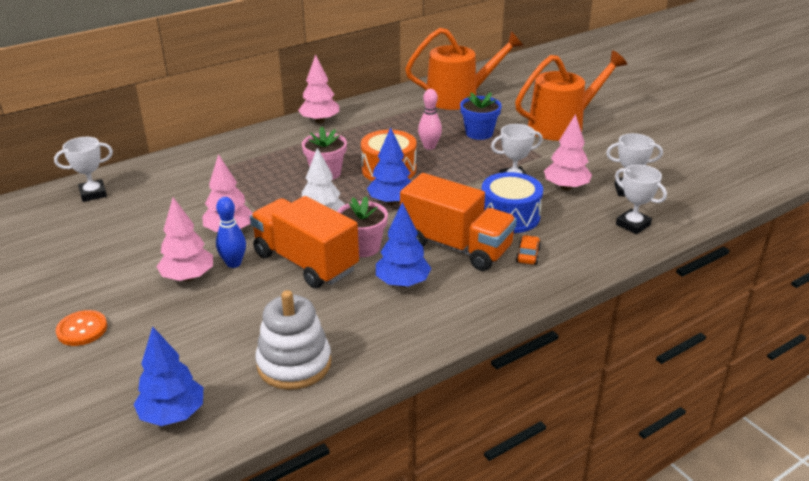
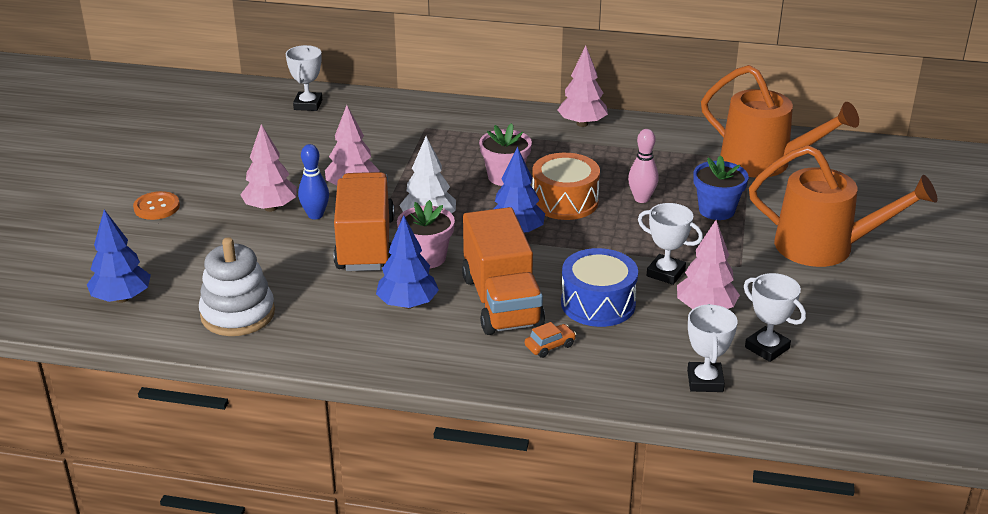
camera: 45 degrees right, 0 degrees up
(93, 193) = (308, 105): white trophy -> white trophy turned 75 degrees clockwise

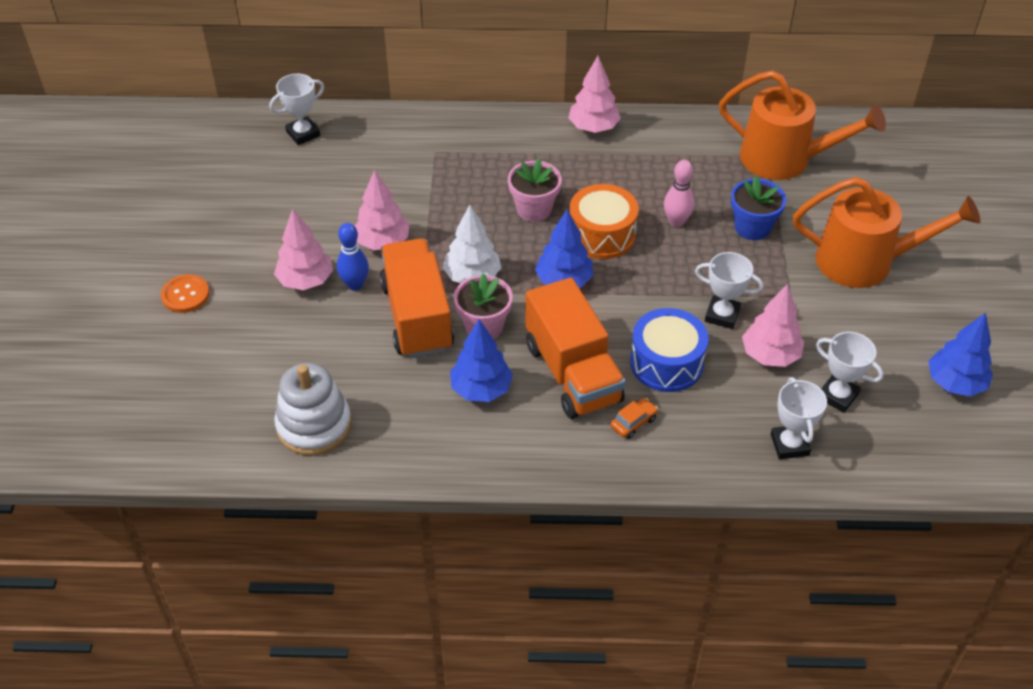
camera: 10 degrees left, 15 degrees up
(122, 298) = (188, 421): blue tree -> blue tree (955, 383)
(308, 105) = (303, 134): white trophy -> white trophy turned 60 degrees clockwise

